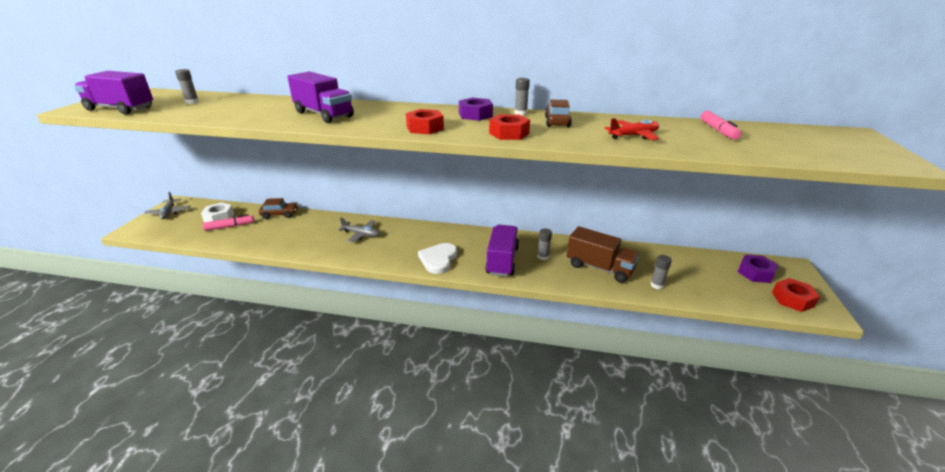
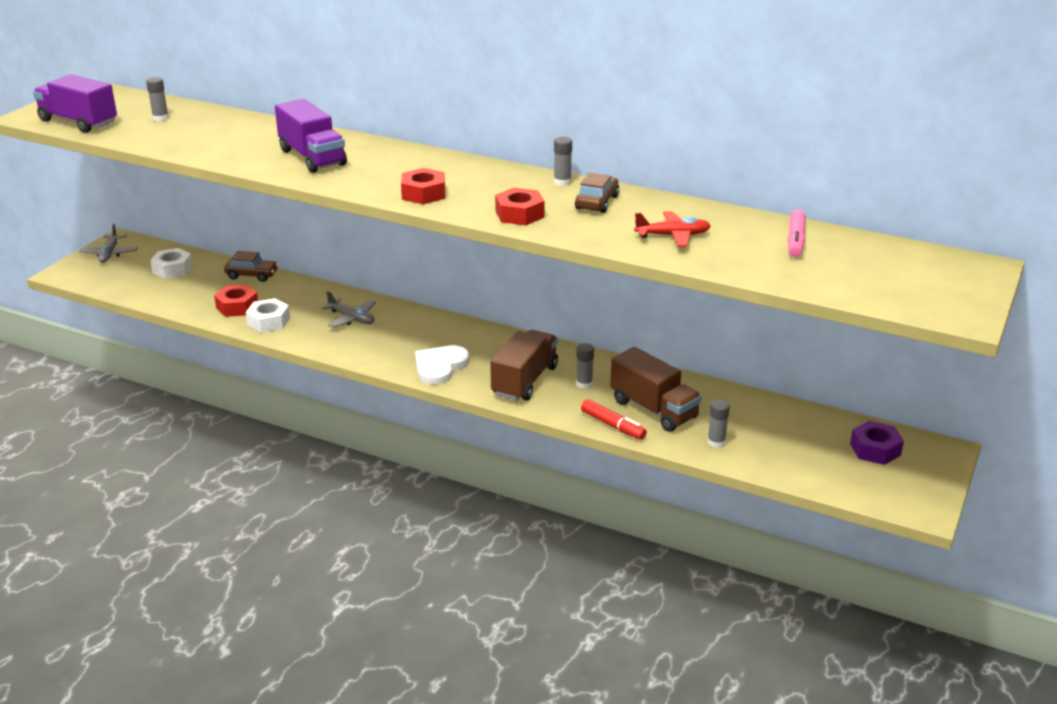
camera: 15 degrees right, 0 degrees up
(230, 226) = (184, 284): pink marker -> none
(300, 244) = (269, 321): none -> white nut
(475, 115) = (500, 178): purple nut -> none
(502, 261) = (525, 381): purple truck -> brown truck
(581, 284) = (613, 425): none -> red marker
(792, 299) = (893, 488): red nut -> red nut (237, 307)

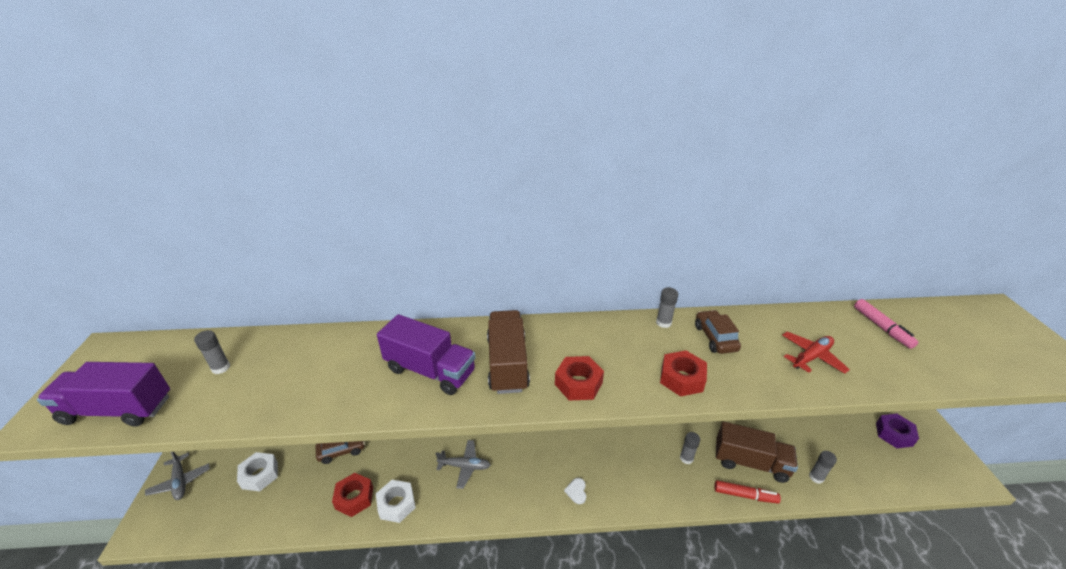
camera: 30 degrees left, 5 degrees up
(440, 367) = (576, 491): white heart -> white heart, size x0.49
(525, 381) = (647, 476): brown truck -> brown truck (507, 364)

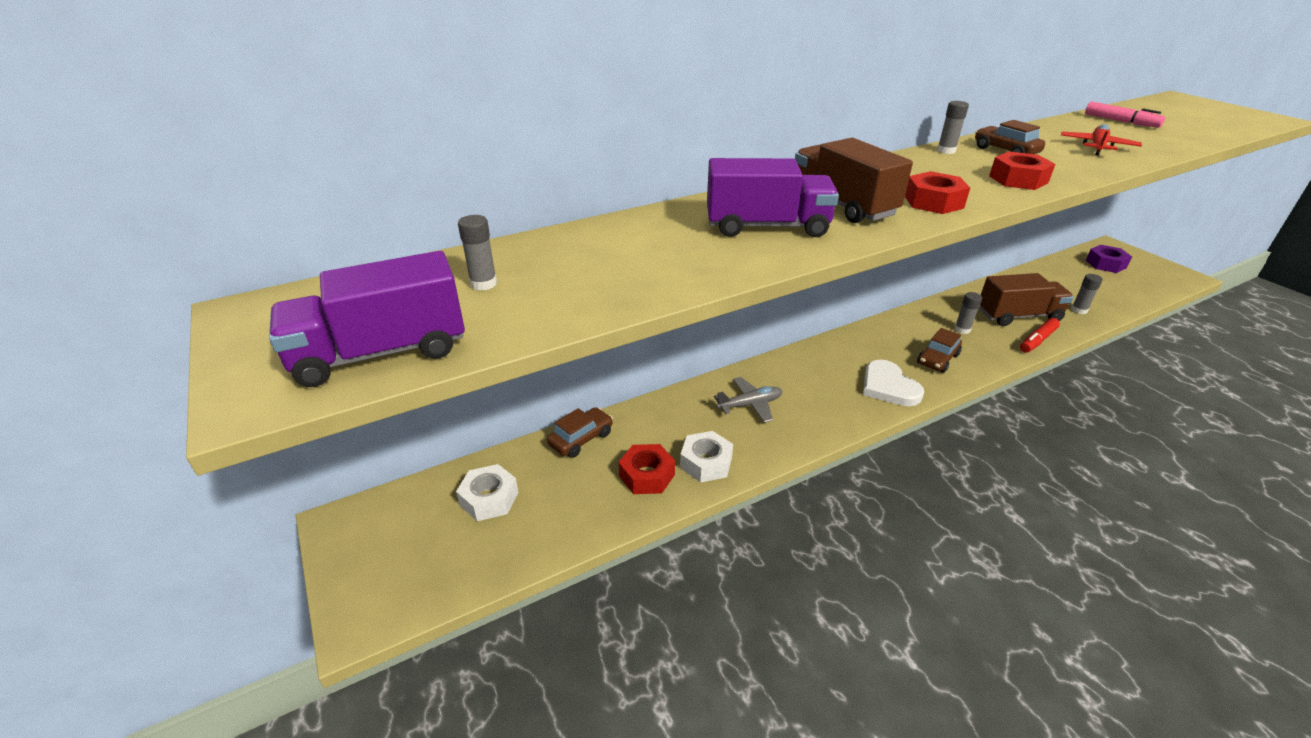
camera: 25 degrees left, 0 degrees up
(180, 481) = (367, 547): grey plane -> none
(576, 491) = (888, 386): white heart -> white heart, size x2.06
(639, 480) = (937, 359): none -> brown car
(745, 495) = (1037, 340): red marker -> red marker turned 150 degrees clockwise

